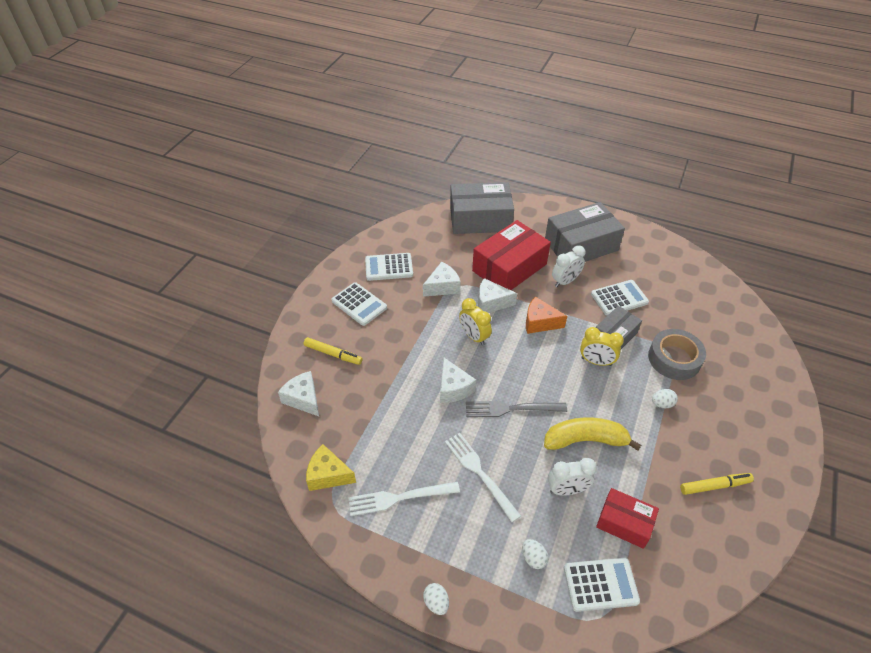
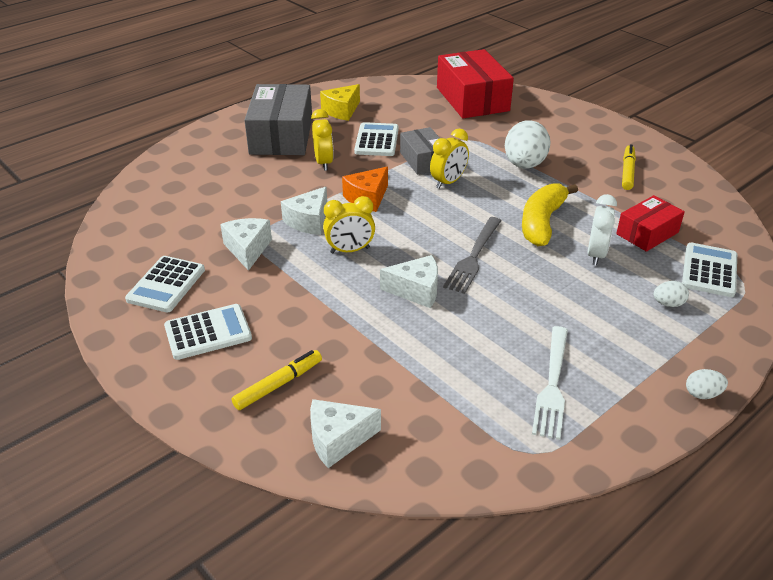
camera: 65 degrees left, 10 degrees down
(328, 475) = (485, 445): yellow cheese -> yellow cheese (342, 111)
(479, 473) = (547, 308): white fork -> none
(480, 219) = (163, 185): grey box -> none
(509, 267) = (266, 191): red box -> red box (472, 99)
(565, 281) = (323, 163): white clock -> yellow clock
(662, 404) = (524, 165): white egg -> white egg, size x2.13
(674, 359) = (476, 139): grey tape -> none

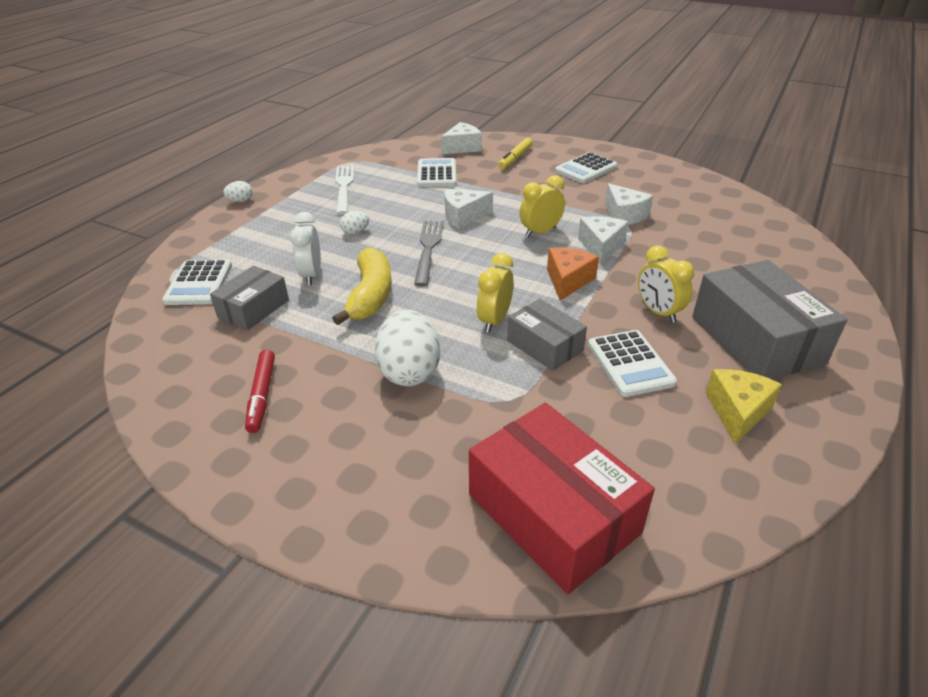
camera: 160 degrees right, 0 degrees up
(166, 285) = (650, 184): white calculator -> white calculator (436, 174)
(627, 172) = (262, 395): yellow marker -> red marker
(647, 233) = (253, 308): red box -> grey box
(668, 304) = (249, 248): white egg -> white egg (355, 232)

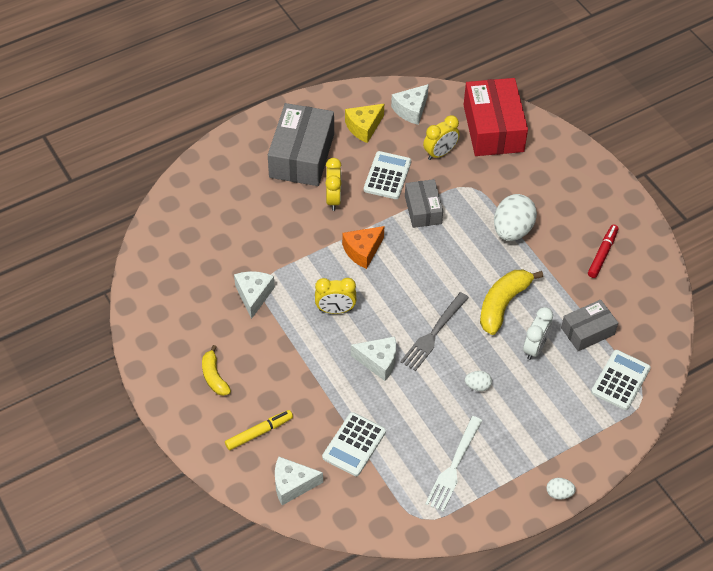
camera: 150 degrees left, 15 degrees up
(494, 321) = (437, 242): yellow clock -> yellow clock (440, 153)
(586, 169) = (214, 376): white calculator -> yellow banana
(601, 247) = (308, 271): white cheese -> white cheese (411, 110)

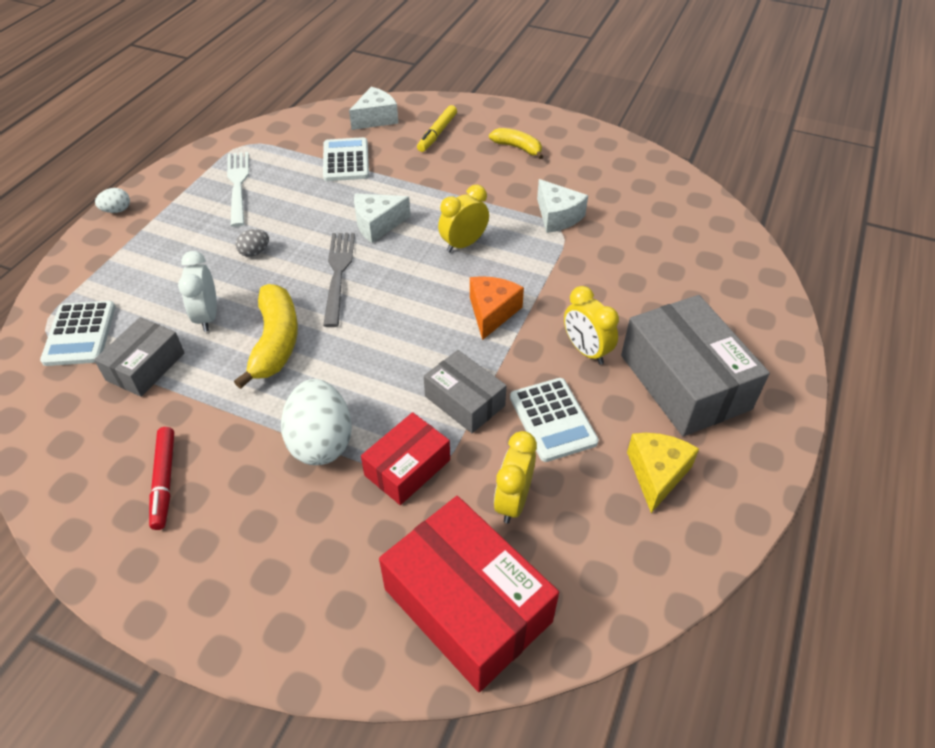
camera: 145 degrees right, 5 degrees down
(411, 110) = (622, 551): white cheese -> none
(477, 386) = (255, 252): white egg -> grey egg
(478, 194) = (407, 467): none -> red box

